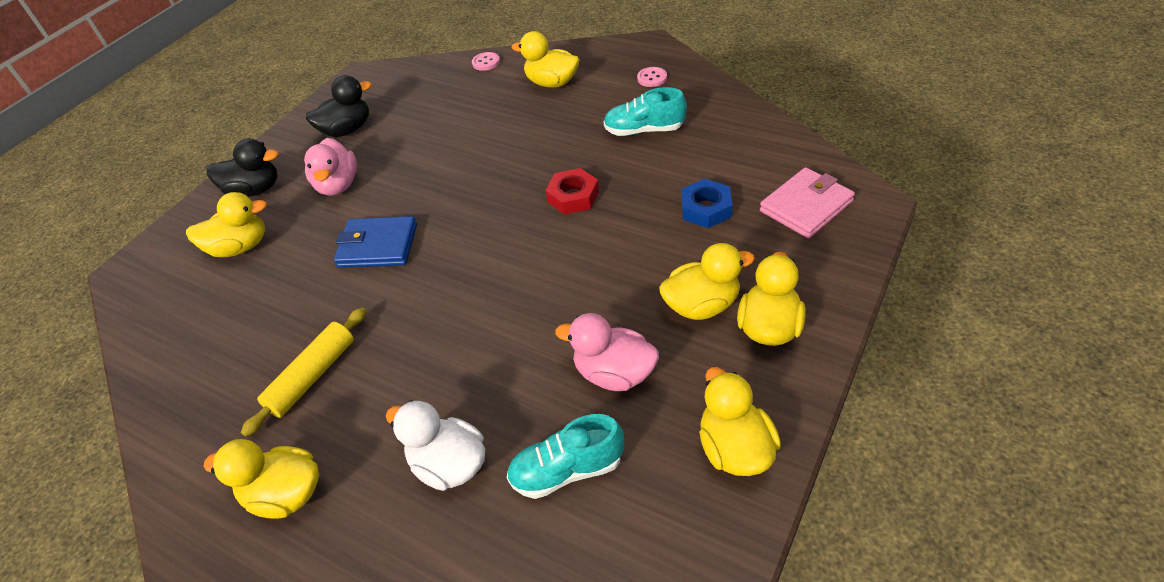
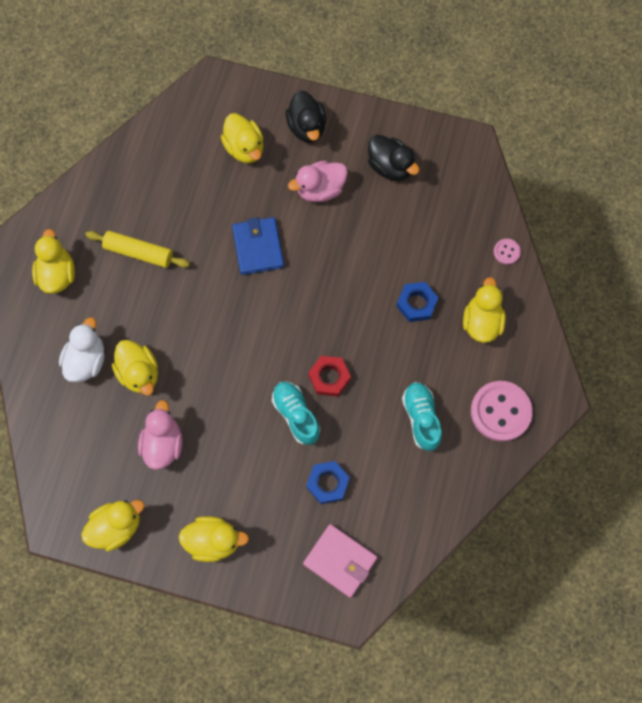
camera: 70 degrees right, 25 degrees up
(512, 123) = (416, 303): none -> blue nut
(567, 470) = (91, 430): turquoise shoe -> turquoise shoe (296, 415)
(652, 78) = (500, 411): pink button -> pink button, size x2.16
(702, 305) = (228, 492): yellow duck -> yellow duck (139, 373)

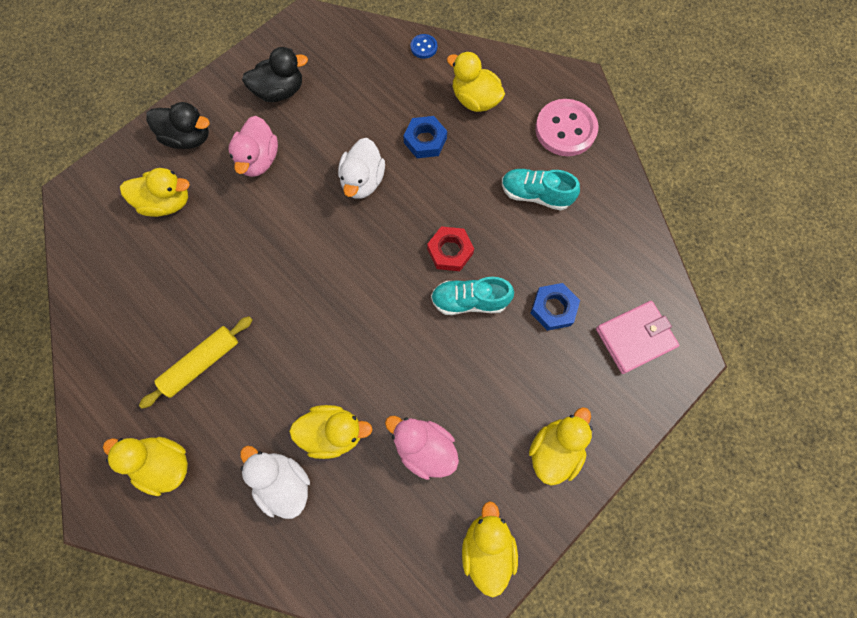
camera: 60 degrees left, 0 degrees up
(258, 247) = (277, 245): blue wallet -> none
(349, 277) = (363, 181): none -> white duck
(506, 252) = (423, 47): pink button -> blue button

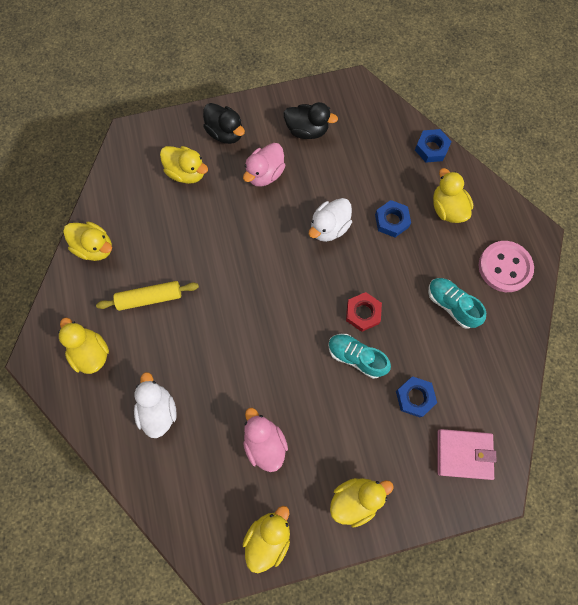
camera: 30 degrees right, 0 degrees up
(333, 432) = (209, 395): yellow duck -> yellow duck (95, 248)
(423, 47) = (431, 148): blue button -> blue nut

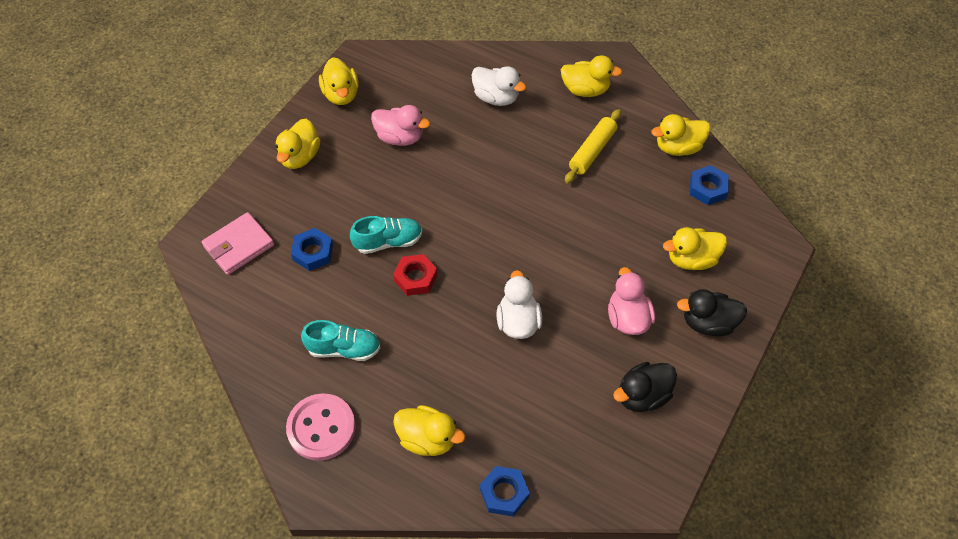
camera: 135 degrees right, 15 degrees down
(391, 221) = (469, 378): blue nut -> blue nut (708, 188)

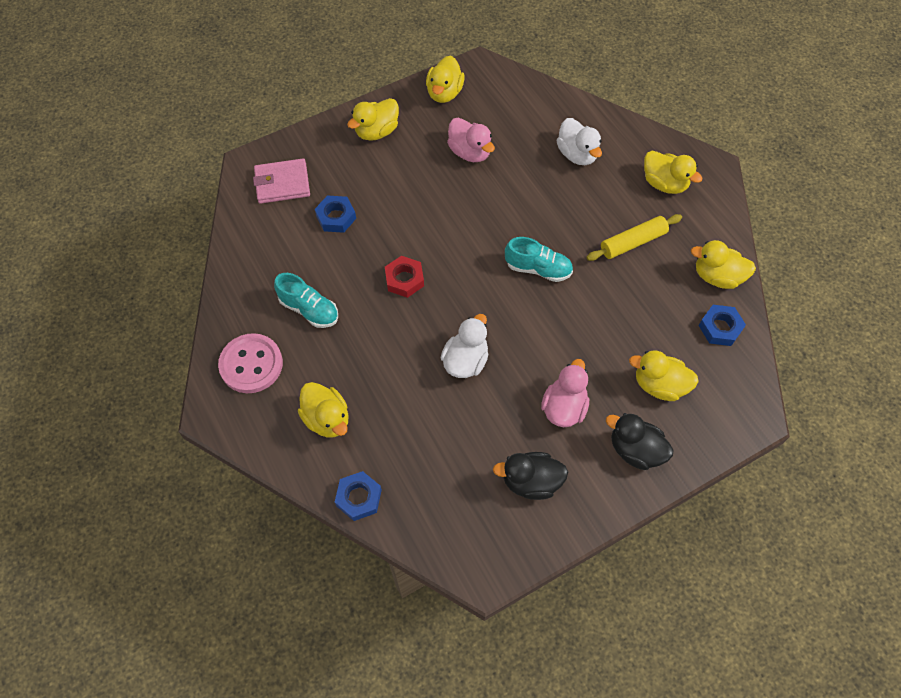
camera: 30 degrees right, 5 degrees up
(388, 242) = (402, 238): turquoise shoe -> turquoise shoe (538, 269)

